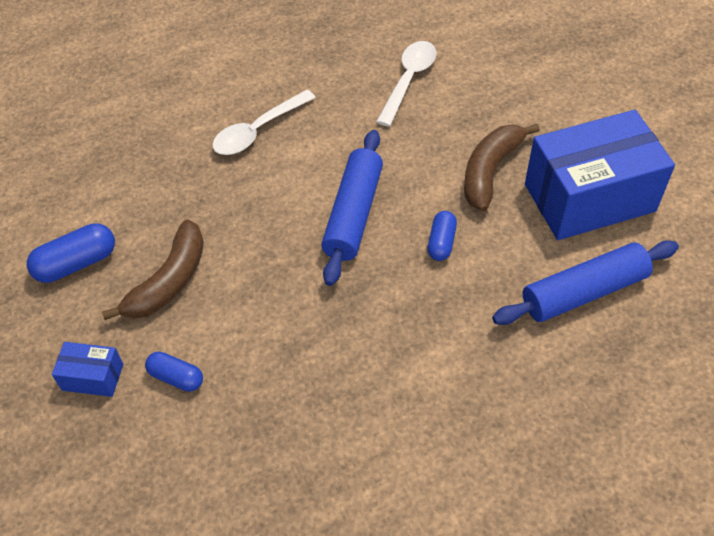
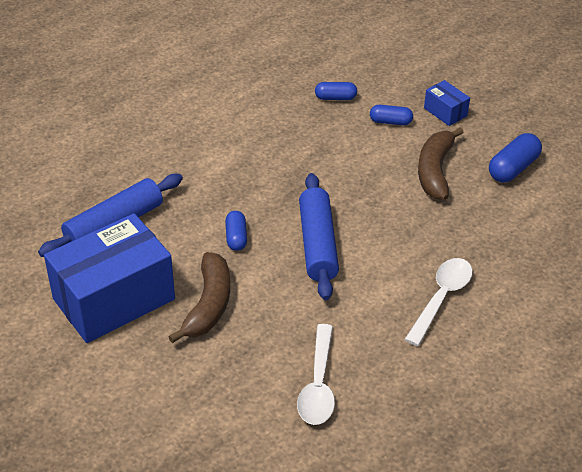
camera: 160 degrees right, 10 degrees down
(93, 377) = (445, 112): blue box -> blue box turned 60 degrees clockwise
(228, 446) = (335, 98): none -> blue capsule

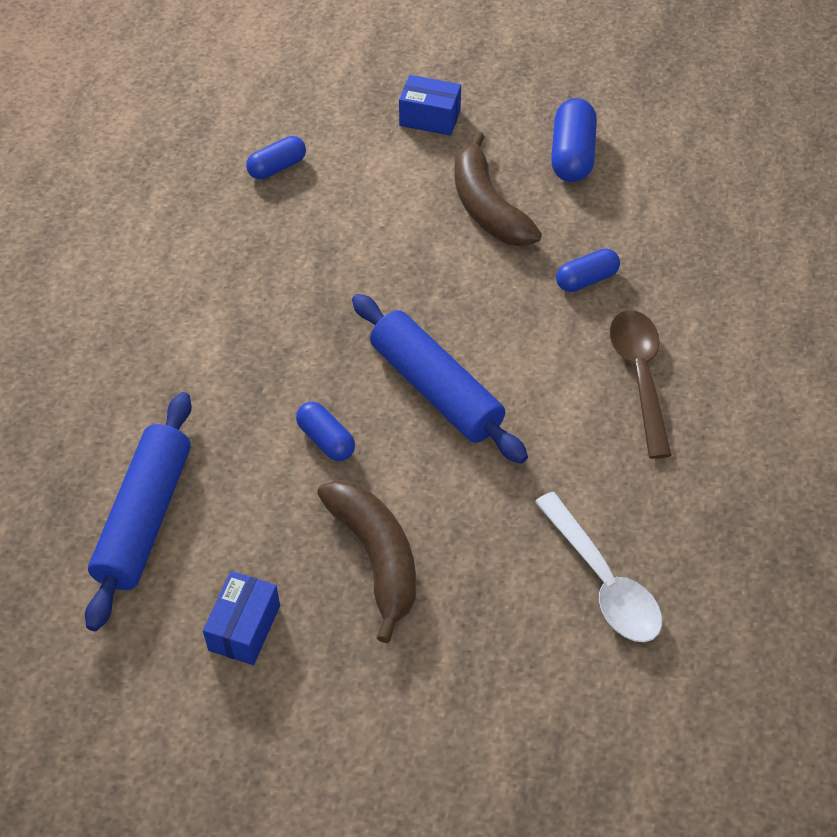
camera: 35 degrees left, 10 degrees up
(114, 299) = (244, 628): blue box -> blue box, size x0.43
(390, 122) = (376, 166): blue capsule -> blue capsule (586, 279)
(441, 298) = (640, 377): white spoon -> brown spoon

